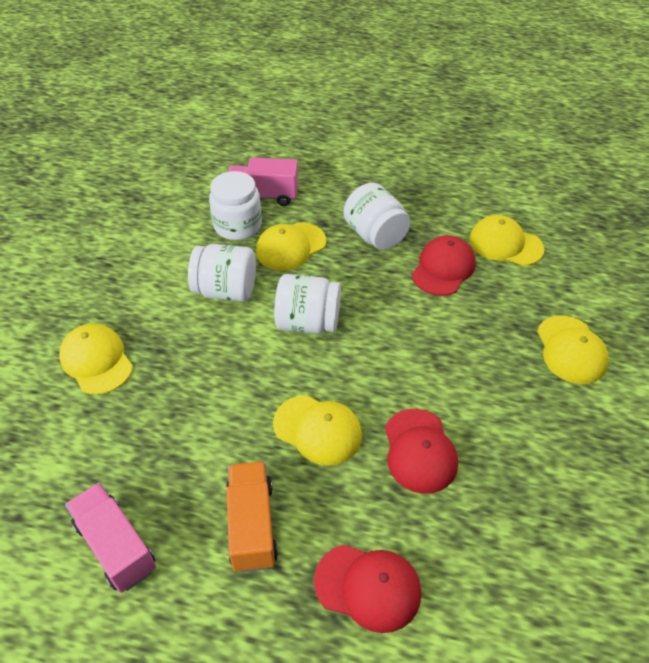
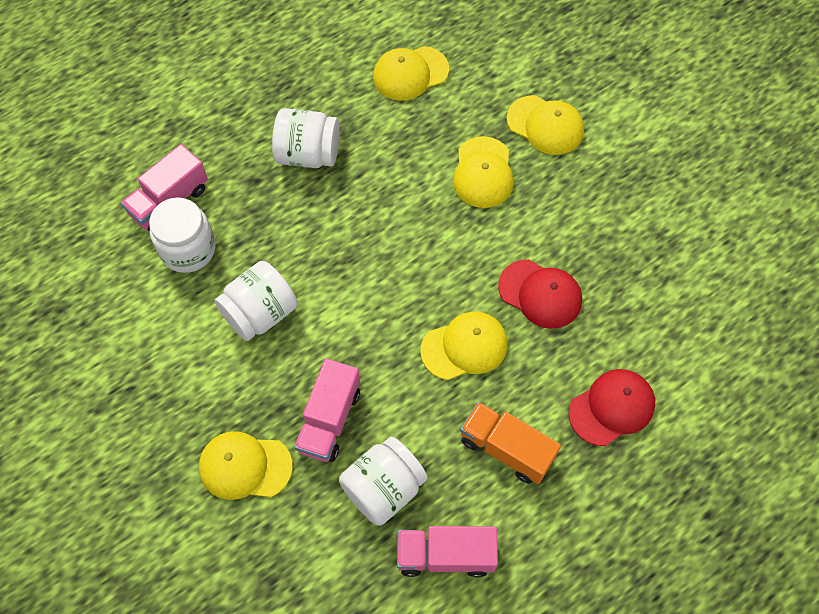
camera: 50 degrees left, 15 degrees up
(175, 385) = (329, 420): none -> pink truck
(290, 246) = (257, 227): yellow cap -> yellow cap (483, 173)
(308, 322) = (355, 277): white jar -> white jar (383, 488)
(443, 268) = (392, 137): red cap -> none

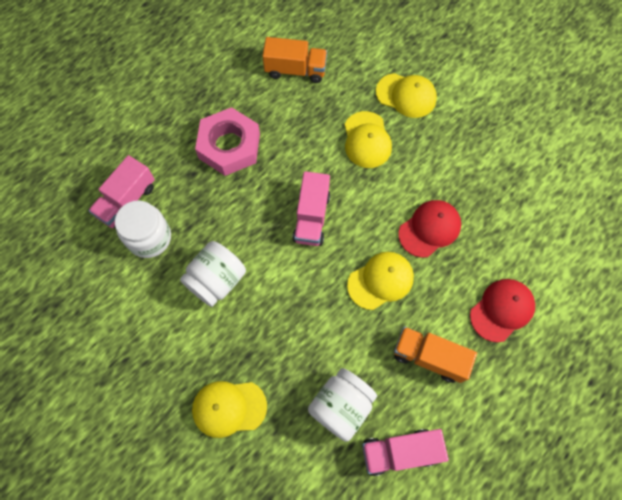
camera: 10 degrees left, 5 degrees up
(308, 154) = (229, 146): white jar -> pink nut
(329, 420) = (288, 358): pink truck -> pink truck (311, 217)
(410, 73) = (295, 70): yellow cap -> orange truck
(540, 294) = (429, 229): red cap -> red cap turned 60 degrees counterclockwise

